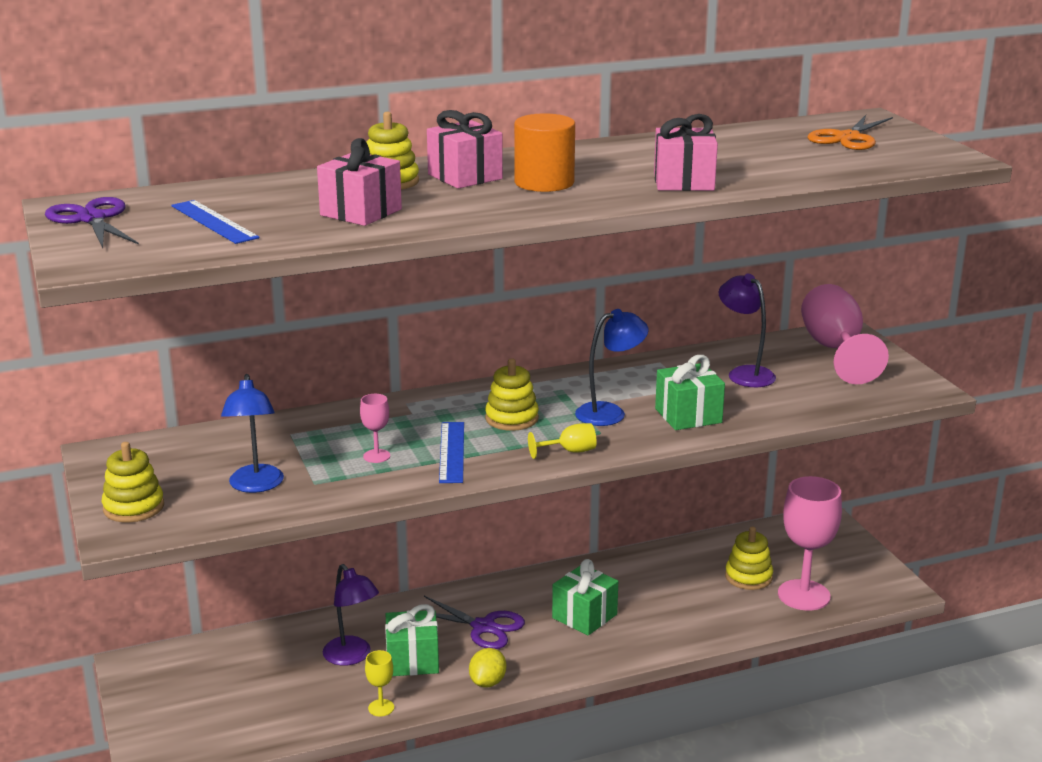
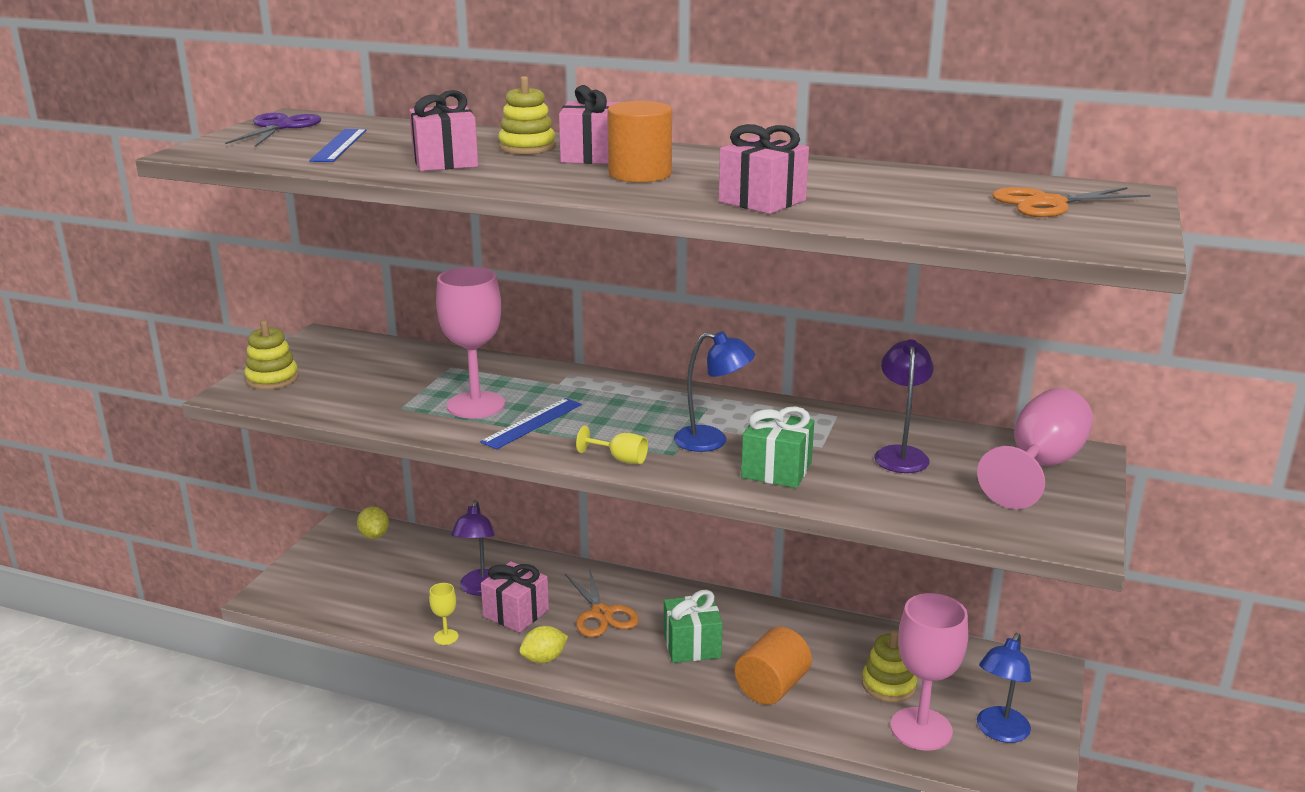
camera: 40 degrees right, 0 degrees up
(178, 660) = (374, 535): none -> yellow lemon
(256, 486) = (363, 394): blue lamp -> blue lamp (999, 732)
(376, 456) = (476, 405): pink goblet -> pink goblet, size x2.24
(412, 660) = (516, 613): green gift -> pink gift
(483, 627) = (601, 614): purple scissors -> orange scissors
(511, 418) = (624, 415): yellow stacking toy -> none
(678, 617) = (772, 687): none -> orange cylinder

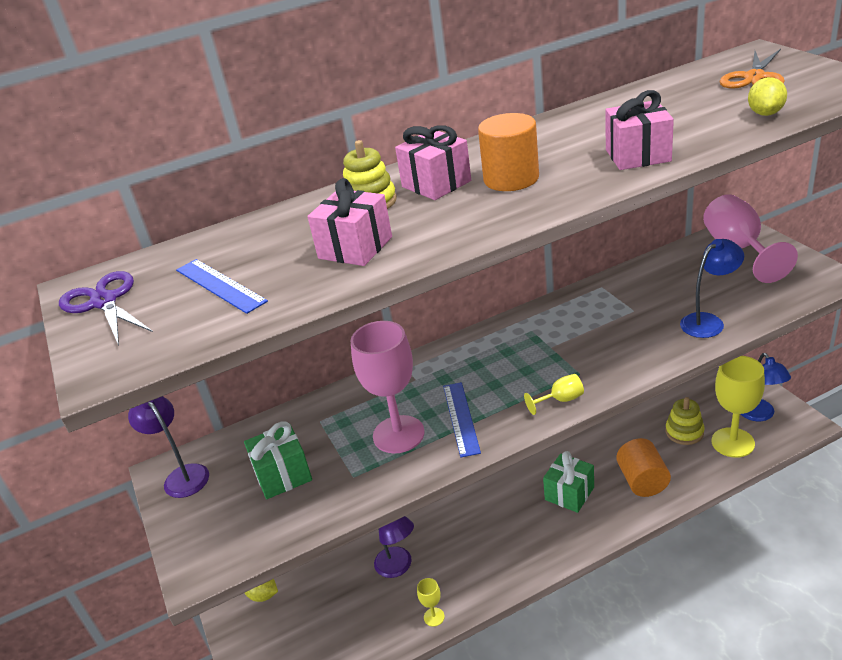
camera: 40 degrees left, 10 degrees up
(272, 379) = (203, 534): yellow stacking toy -> none
(516, 613) = (447, 562): pink gift -> none
(544, 659) = (512, 575): yellow lemon -> yellow lemon (765, 113)
(601, 614) = (493, 518): orange scissors -> none
(712, 441) = (579, 349): blue lamp -> blue lamp (708, 321)
(776, 470) = (646, 342): green gift -> green gift (283, 475)
(900, 454) = (675, 287): purple lamp -> purple lamp (182, 475)
(921, 729) = (733, 442): pink goblet -> yellow goblet

